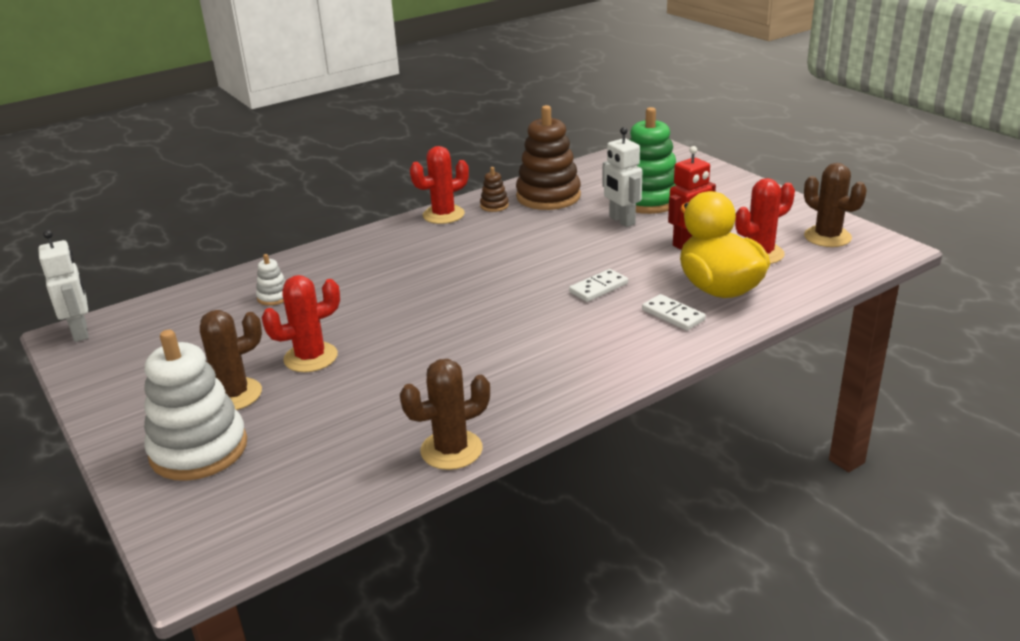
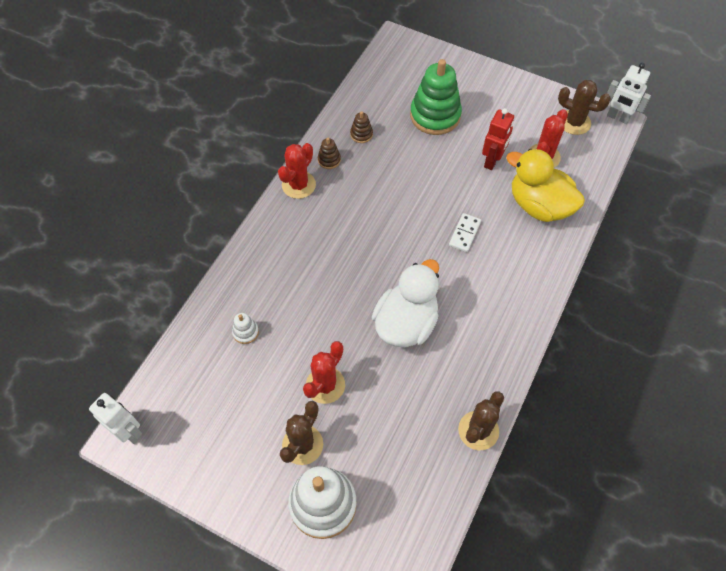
camera: 30 degrees left, 30 degrees up
(455, 336) = (406, 323): none -> white duck
(548, 196) = (361, 134): brown stacking toy -> brown stacking toy, size x0.44
(621, 221) = (432, 148): white robot -> white robot (618, 117)
(673, 315) = (527, 245): white domino -> none

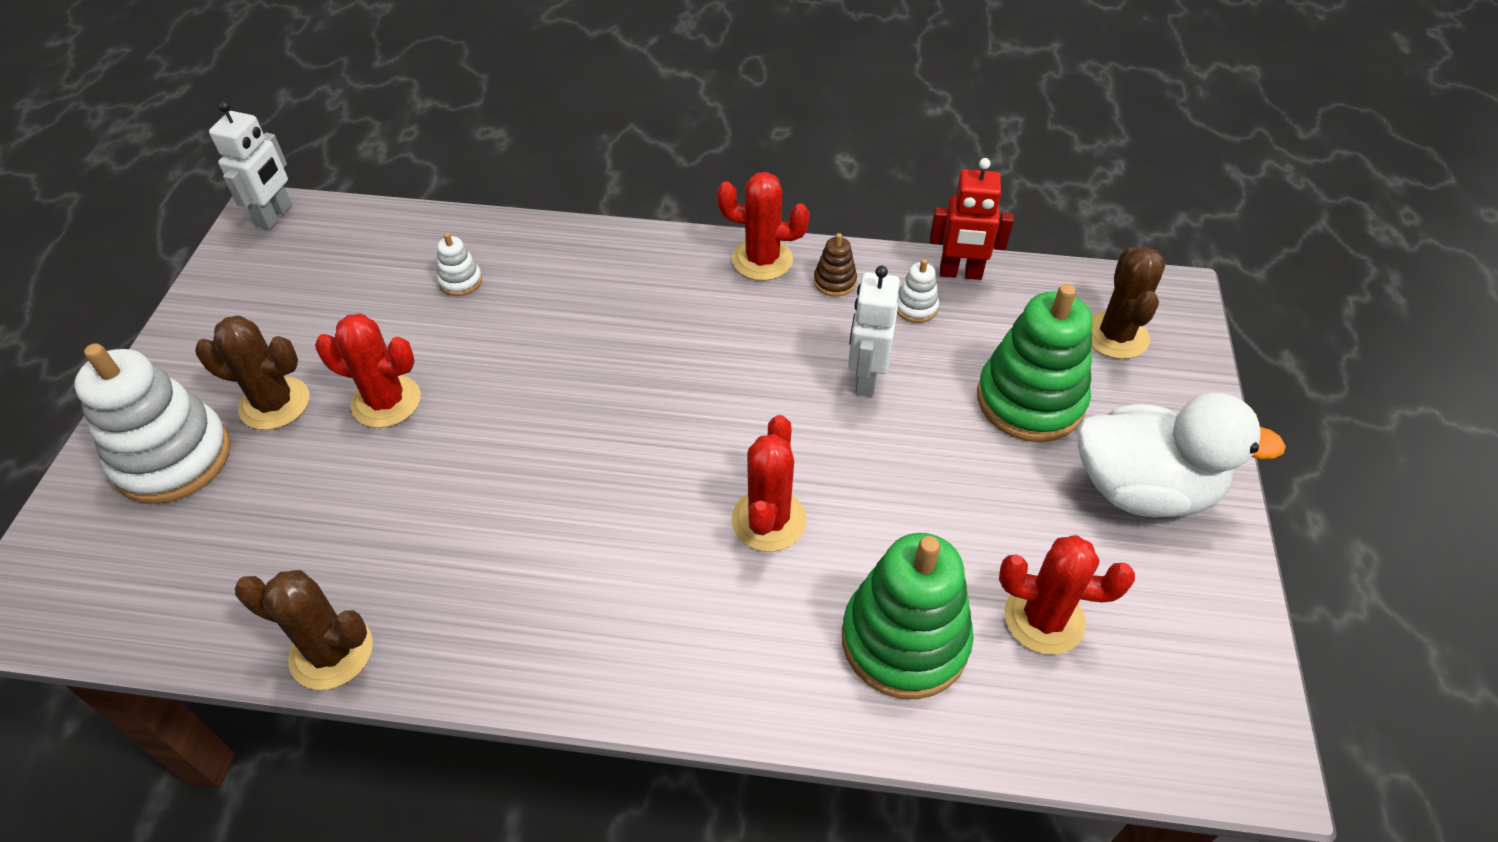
camera: 70 degrees right, 10 degrees down
(361, 134) = (916, 307): brown stacking toy -> white stacking toy
(406, 323) = (535, 478): white duck -> white duck (1143, 489)
(464, 234) = (768, 520): white domino -> red cactus
(492, 161) = (975, 524): red robot -> red robot (960, 273)
(539, 205) = (904, 640): yellow duck -> green stacking toy
(574, 122) = (1186, 662): brown cactus -> brown cactus (1115, 335)
(618, 117) = (1272, 762): white robot -> white robot (866, 378)

